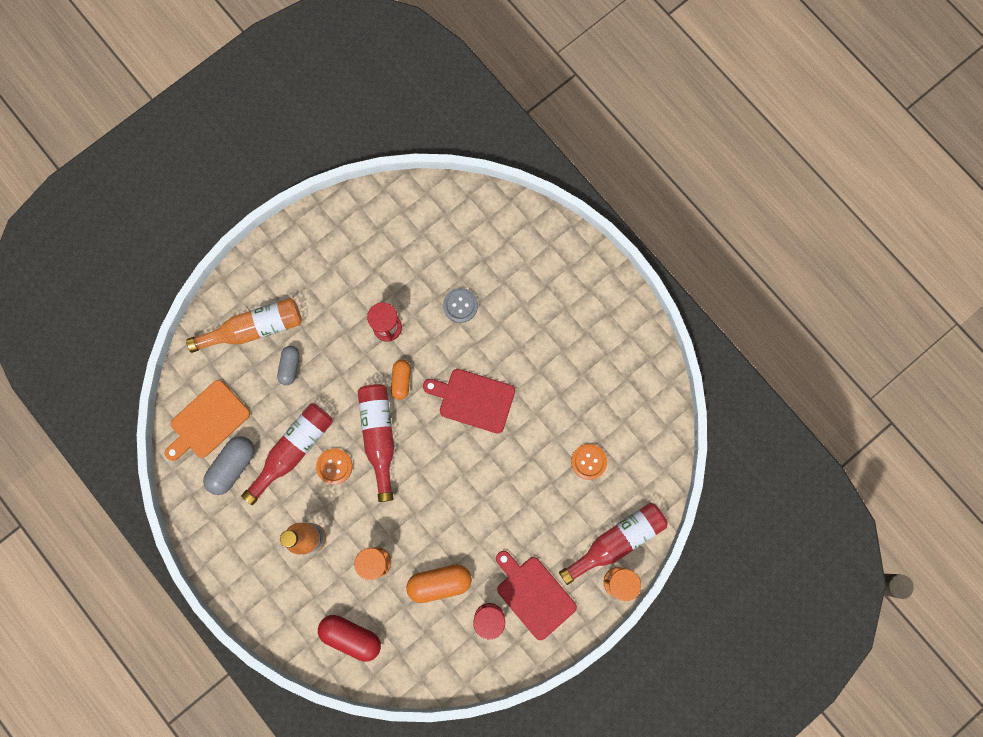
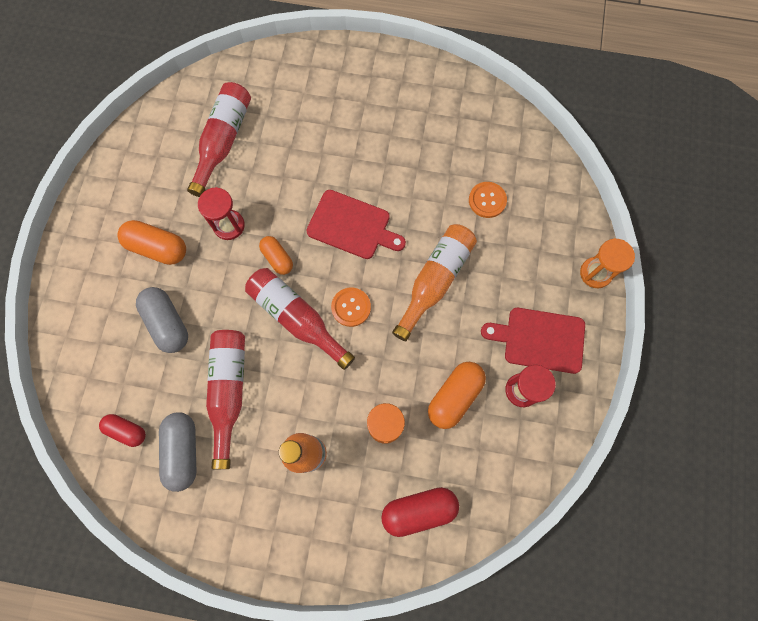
camera: 40 degrees left, 5 degrees down
(207, 421) = (126, 431): orange cutting board -> red capsule
(254, 328) = (107, 317): orange bottle -> orange bottle (435, 281)
(290, 367) = (168, 323): grey capsule -> grey capsule, size x1.57
(325, 304) = (158, 248): none -> orange capsule
(334, 466) = (278, 375): orange button -> orange button (351, 307)
(460, 305) = (277, 163): grey button -> none
(473, 399) = (352, 226): red cutting board -> red cutting board turned 135 degrees counterclockwise
(616, 541) = (564, 243): red bottle -> red bottle (223, 141)

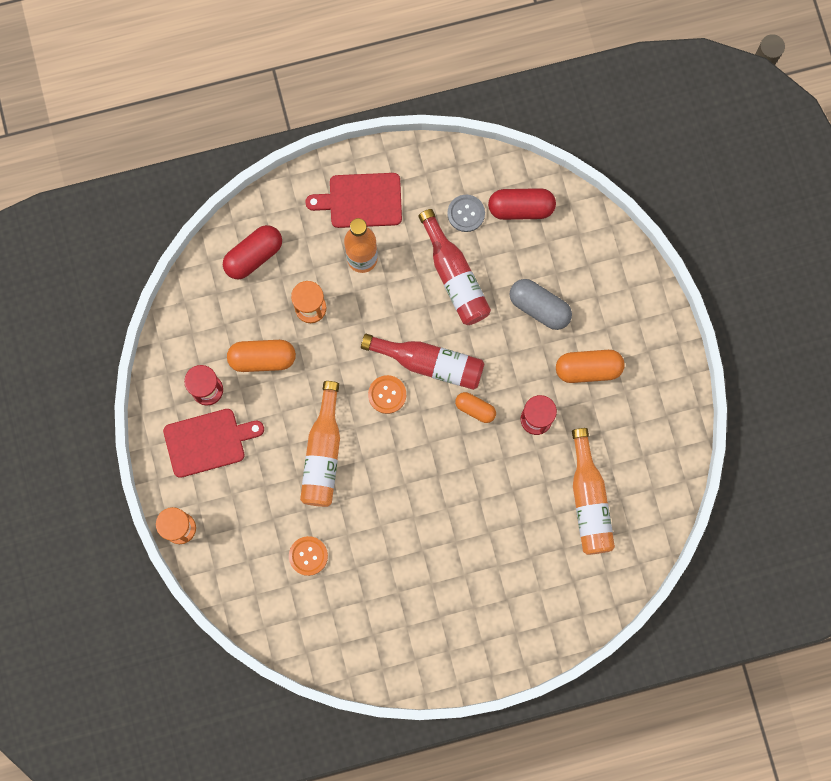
camera: 155 degrees right, 5 degrees up
(126, 431) = (521, 208): red capsule -> red capsule, size x1.57
(183, 451) = (466, 213): grey capsule -> grey button
(223, 141) = (589, 500): red bottle -> orange bottle
(352, 226) = (423, 471): red cutting board -> red cutting board (361, 200)
(454, 396) = (262, 358): orange capsule -> orange capsule turned 75 degrees clockwise

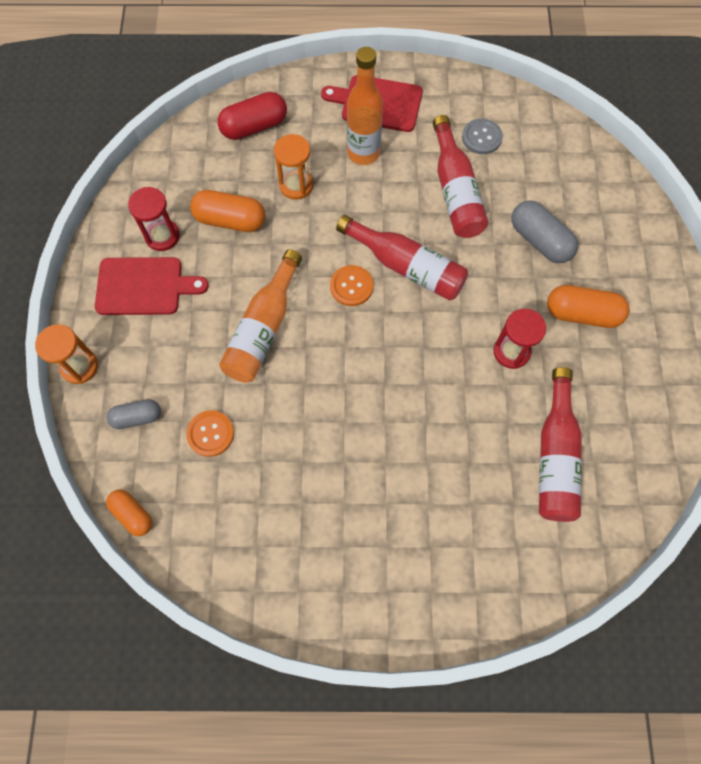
camera: 15 degrees right, 10 degrees down
(243, 558) = (137, 417): none -> grey capsule
(475, 409) = (445, 324): orange capsule -> orange capsule (133, 514)
(521, 208) = (540, 145): red capsule -> none
(589, 500) = (555, 456): orange bottle -> red bottle

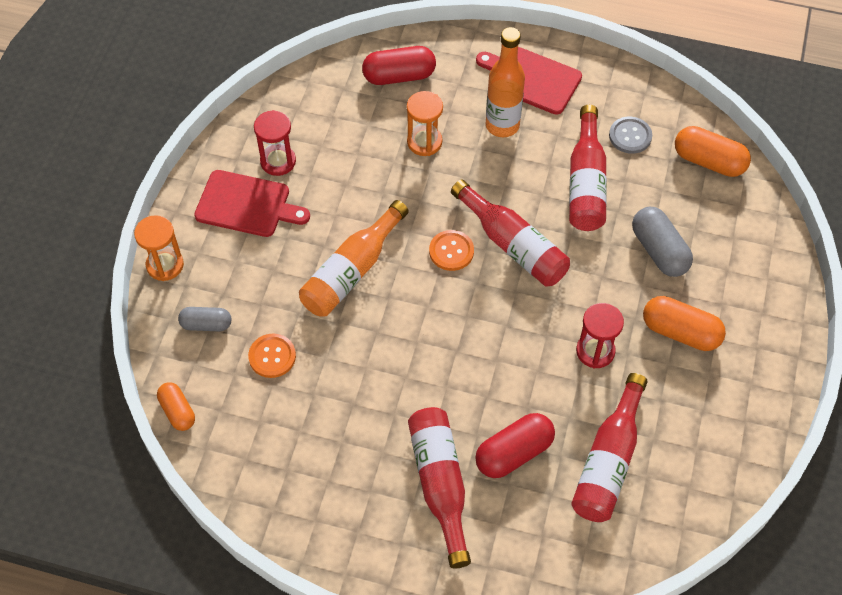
camera: 15 degrees right, 10 degrees down
(230, 220) = (349, 161): orange capsule -> orange capsule (709, 161)
(407, 522) = (440, 484): none -> red bottle
(467, 471) = (514, 453): none -> red capsule

